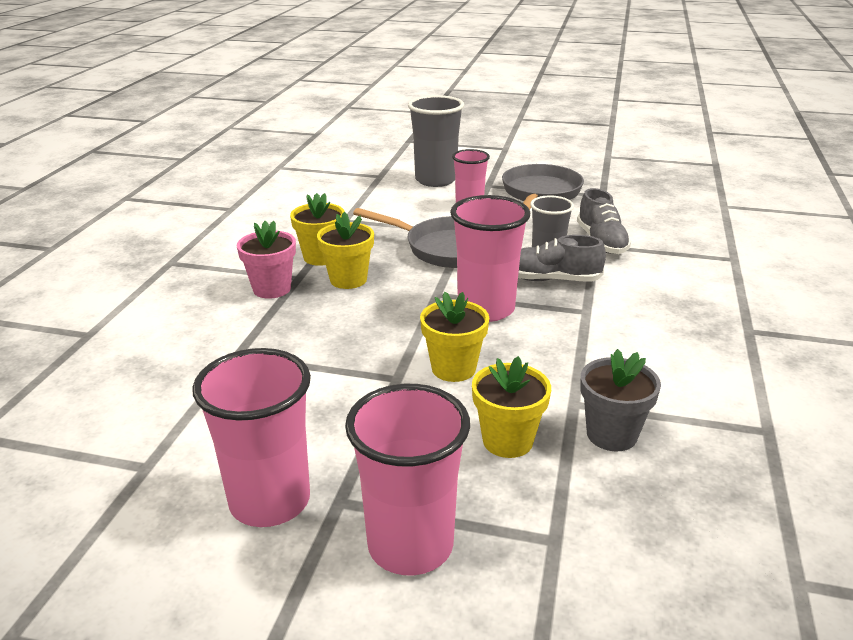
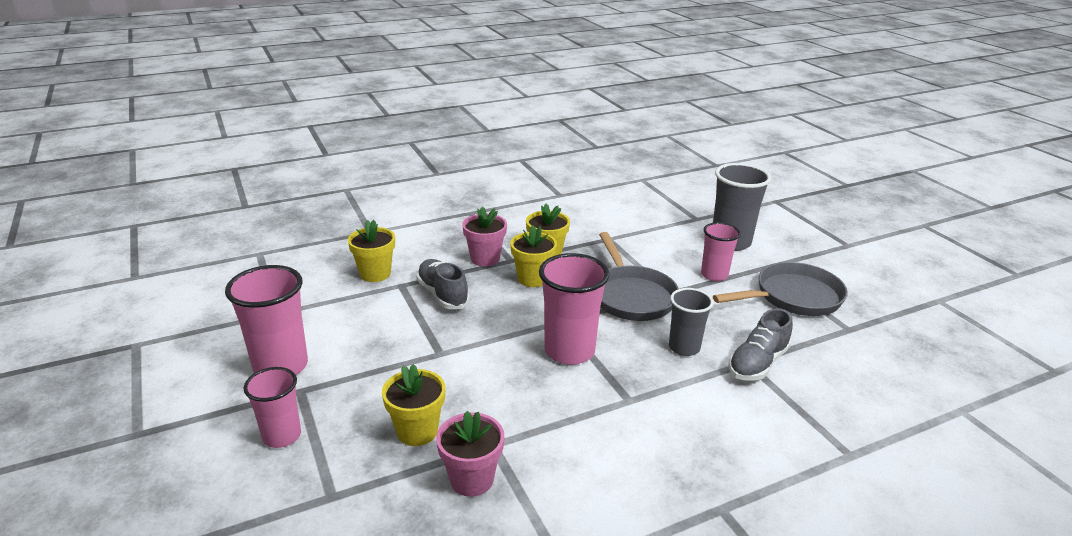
camera: 50 degrees right, 0 degrees up
(410, 545) = (282, 436): pink cup -> pink cup, size x0.63
(453, 368) = (476, 371): yellow flower pot -> yellow flower pot (375, 274)
(551, 280) = (654, 363): grey shoe -> grey shoe (442, 294)
(611, 434) = (472, 479): grey flower pot -> pink flower pot

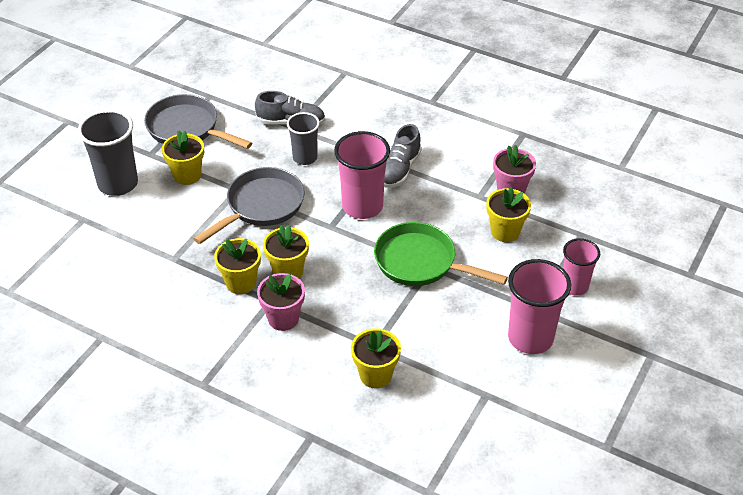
camera: 125 degrees left, 15 degrees up
(442, 294) = (362, 311): grey shoe -> grey shoe (399, 170)
(452, 350) = (420, 262): none -> green pan
(714, 275) = (187, 175): pink cup -> yellow flower pot

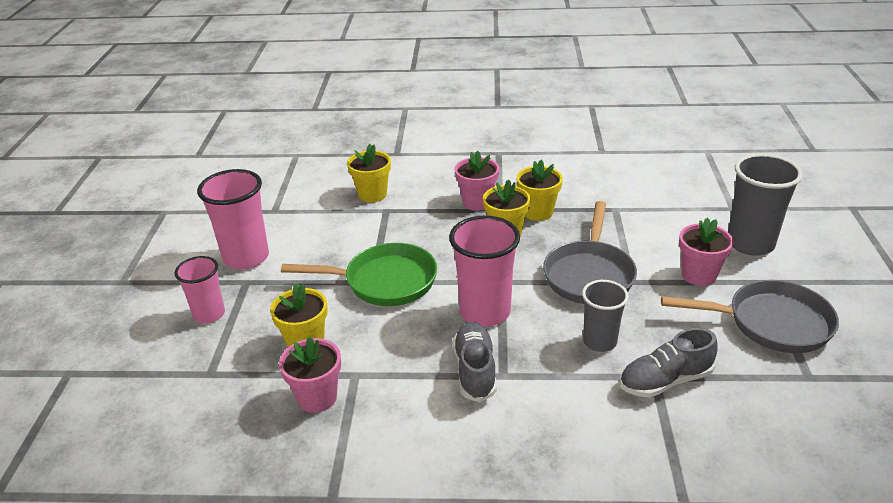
camera: 155 degrees right, 10 degrees down
(187, 175) = (698, 275): yellow flower pot -> pink flower pot

